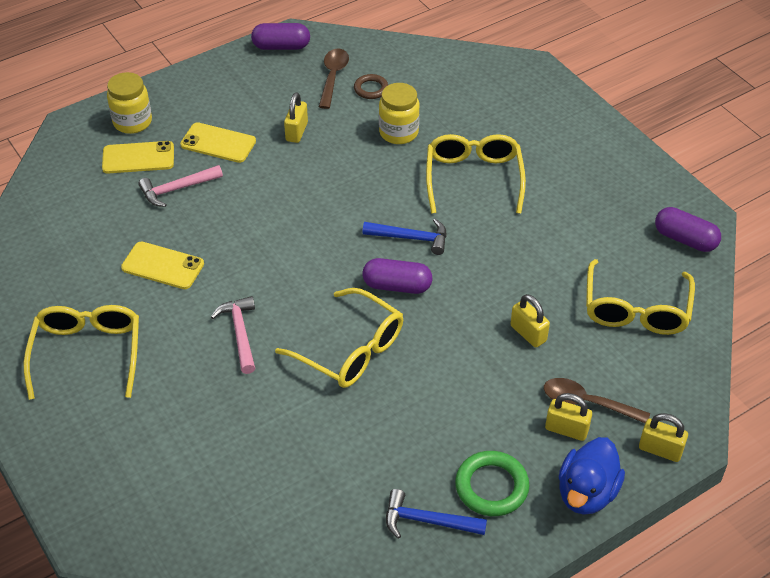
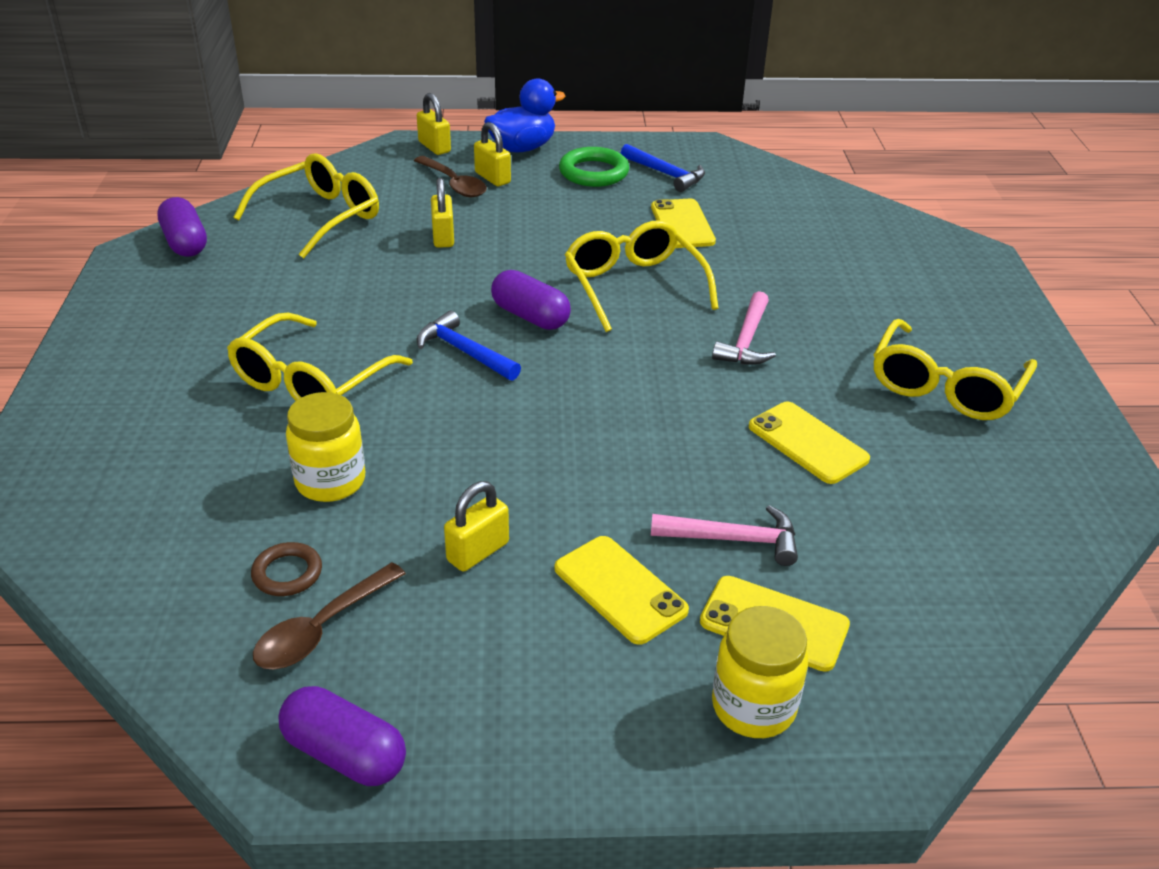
camera: 150 degrees left, 10 degrees down
(363, 447) = (682, 224): none -> yellow phone

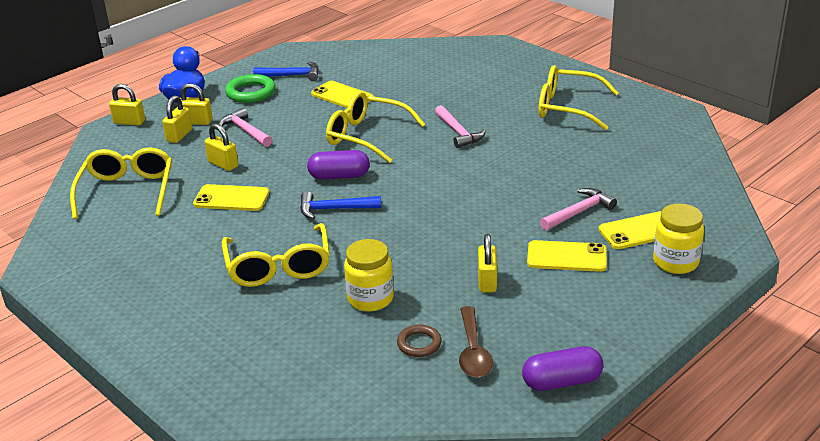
camera: 40 degrees left, 5 degrees down
(185, 243) = (63, 247): purple capsule -> none
(454, 184) = (179, 135): brown spoon -> yellow padlock
(521, 212) = (245, 131): none -> pink hammer
(808, 443) = (549, 159): yellow phone -> yellow phone (231, 198)
(945, 387) = (567, 107): yellow glasses -> yellow glasses turned 120 degrees clockwise

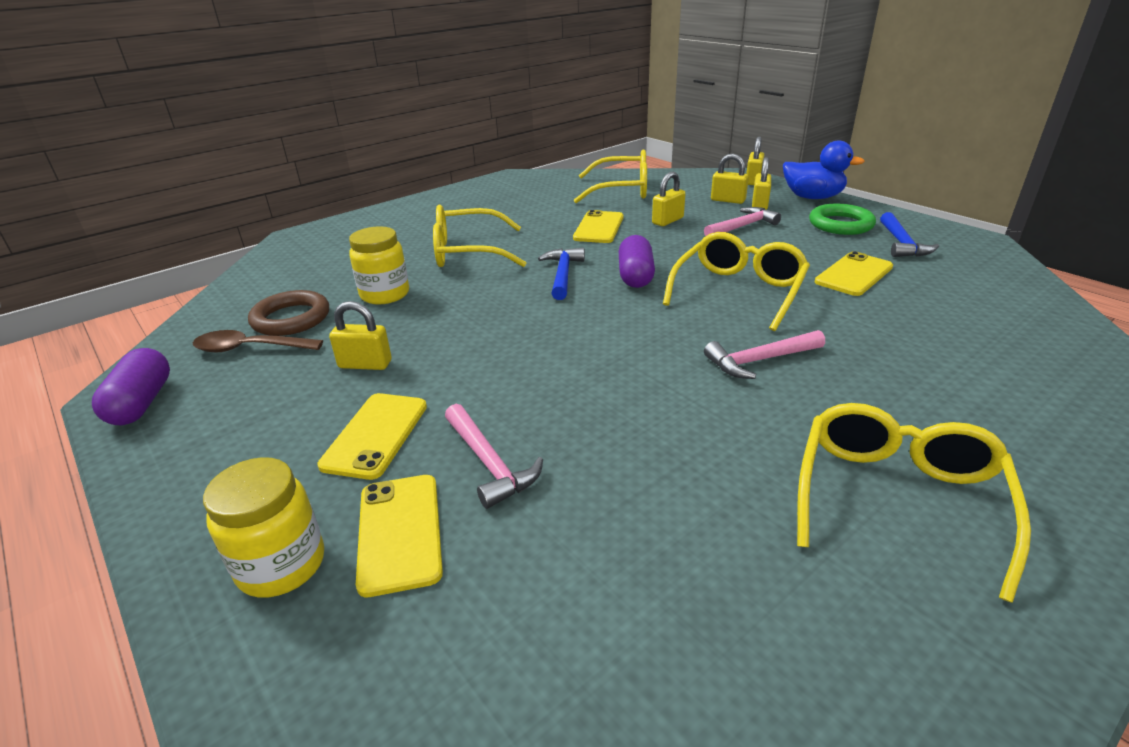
camera: 95 degrees right, 0 degrees up
(419, 344) = (291, 318): brown ring -> brown ring, size x1.62

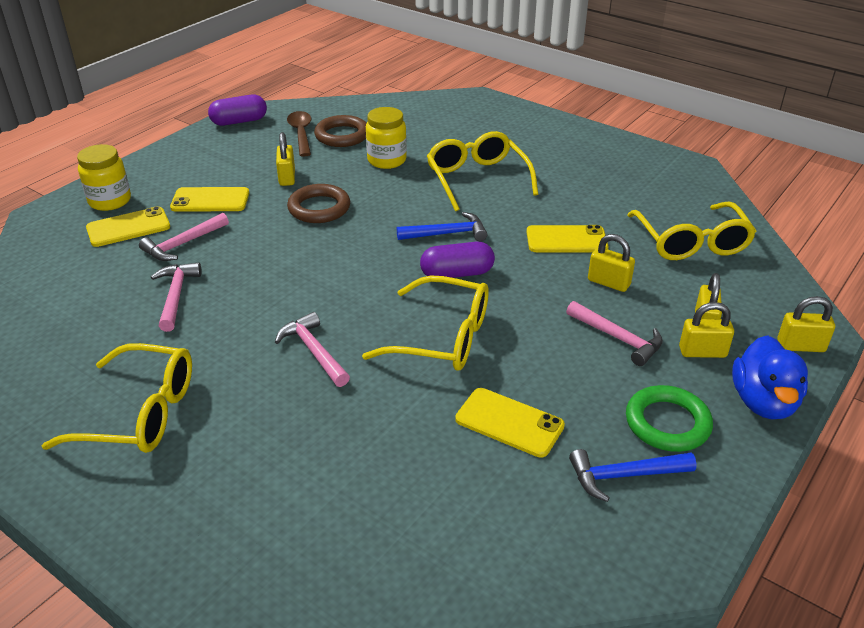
camera: 75 degrees right, 5 degrees up
(463, 343) = (319, 208): none -> brown ring
(628, 469) = (176, 296): none -> pink hammer

